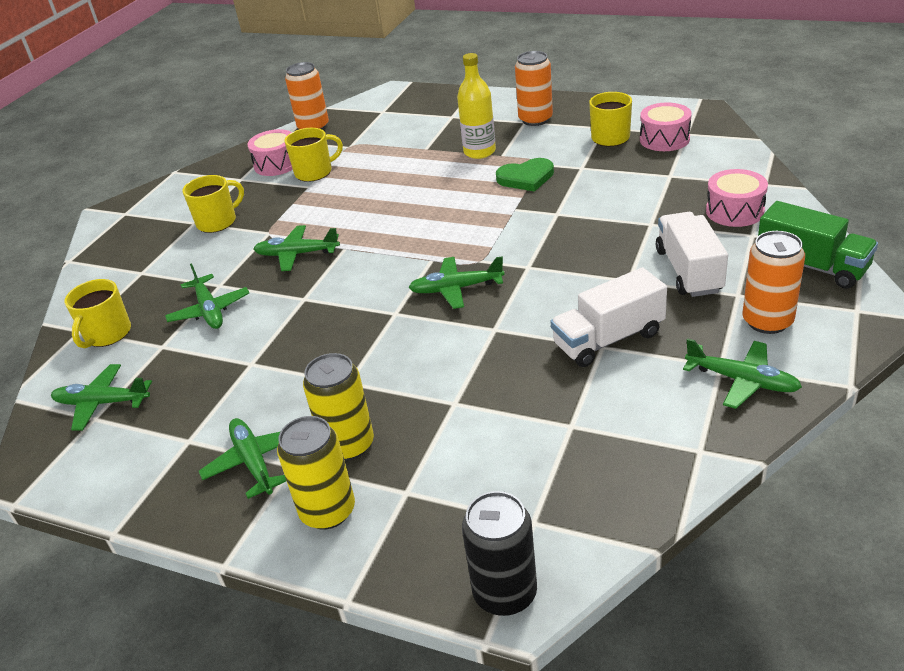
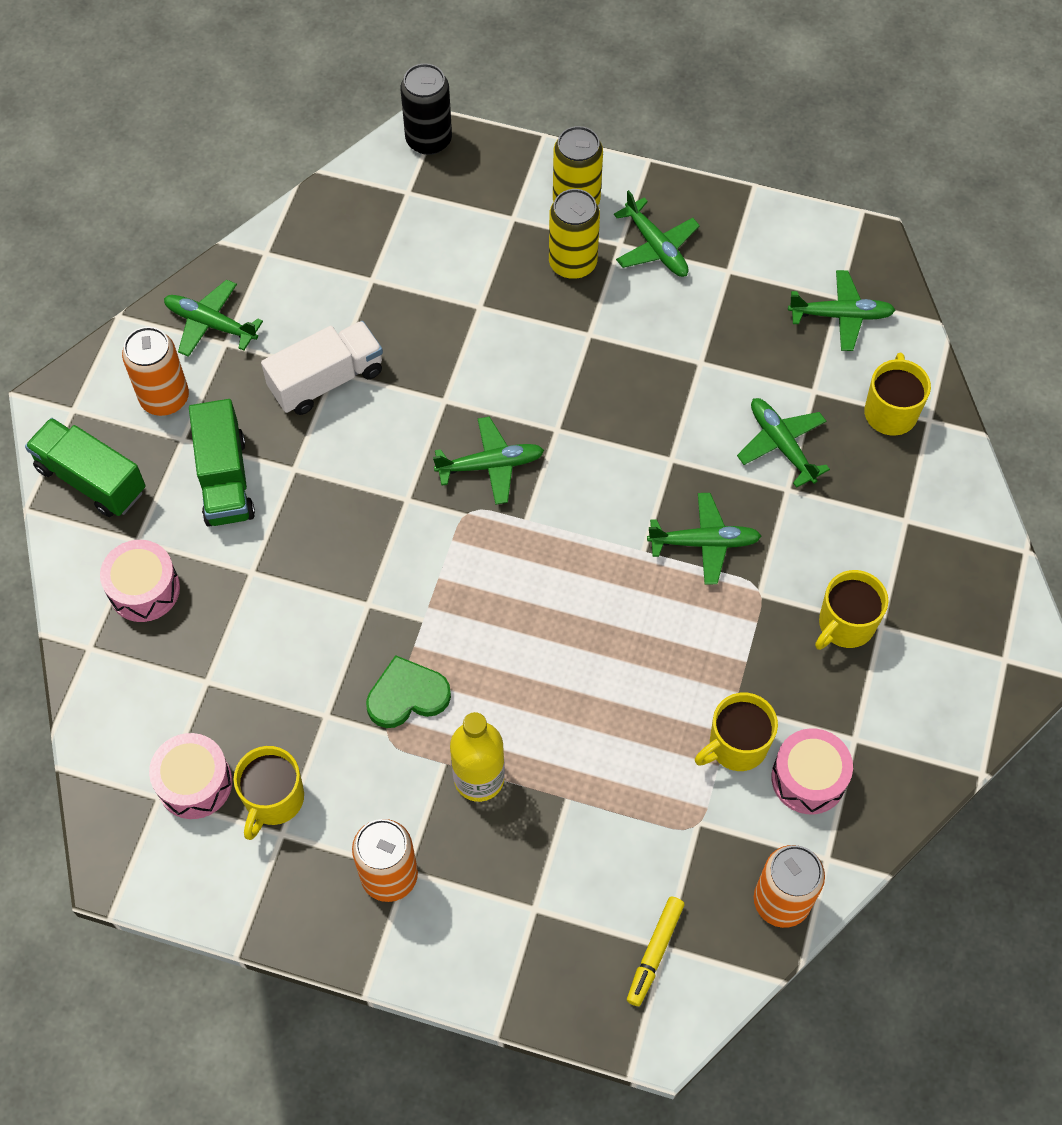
camera: 170 degrees right, 25 degrees up
(388, 109) = (654, 952): none -> yellow marker
(688, 271) = (225, 479): white truck -> green truck

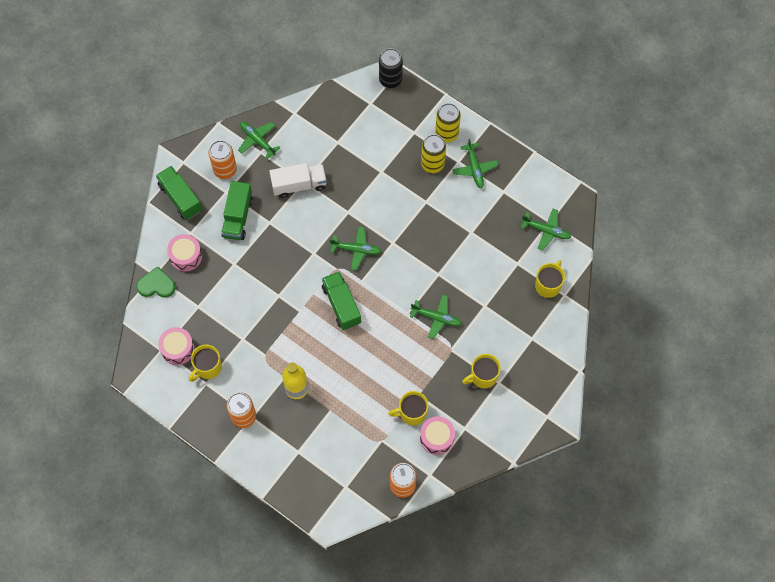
camera: 20 degrees right, 5 degrees up
(407, 695) = (280, 342): green heart -> green heart (156, 285)
(504, 580) = (341, 305): none -> green truck
(654, 952) = (340, 487): yellow marker -> none
(781, 445) = (491, 284): green plane -> none

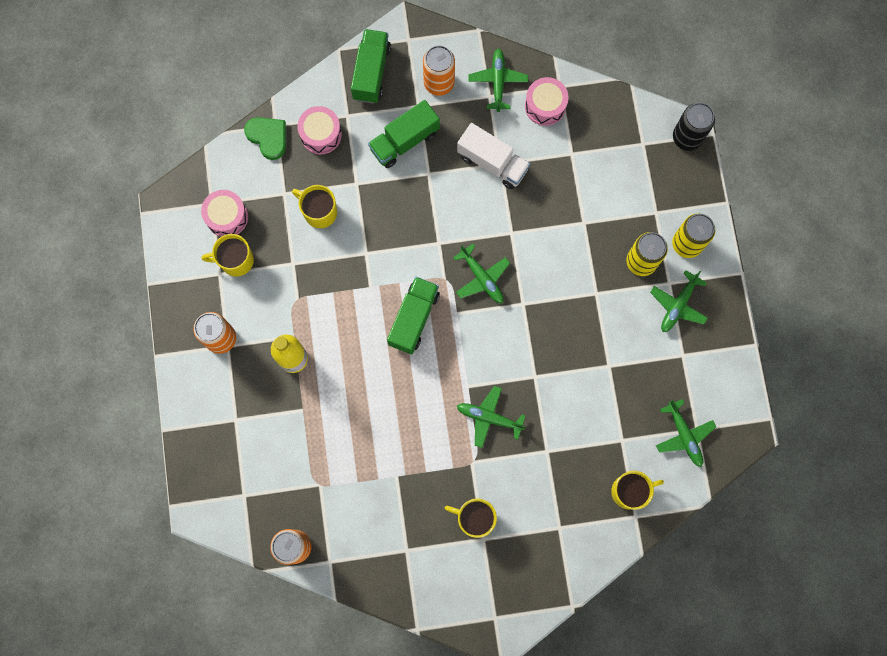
camera: 45 degrees right, 10 degrees up
(412, 413) = (373, 487): yellow mug -> yellow mug (319, 212)
(436, 318) = (489, 418): green plane -> green plane turned 135 degrees clockwise
(437, 438) = (371, 534): pink drum -> pink drum (545, 106)

